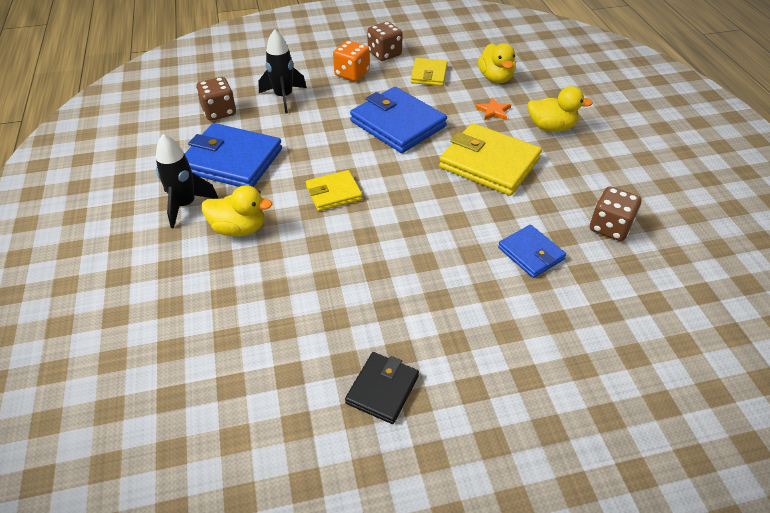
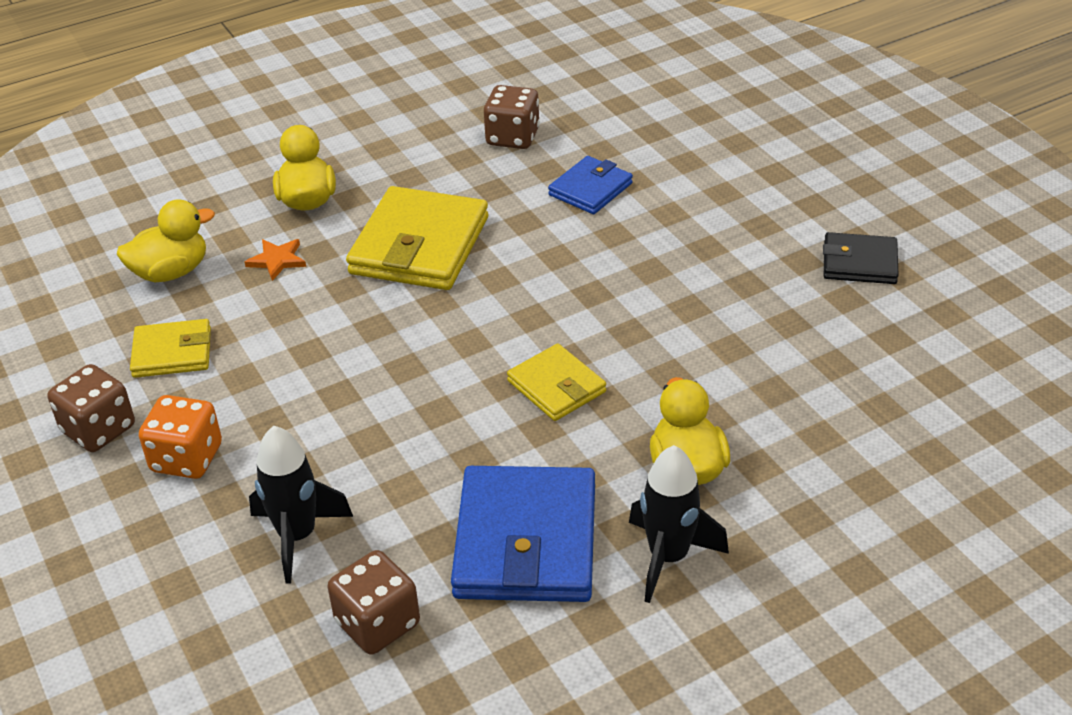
camera: 105 degrees left, 5 degrees down
(398, 124) = (345, 358): blue wallet -> none

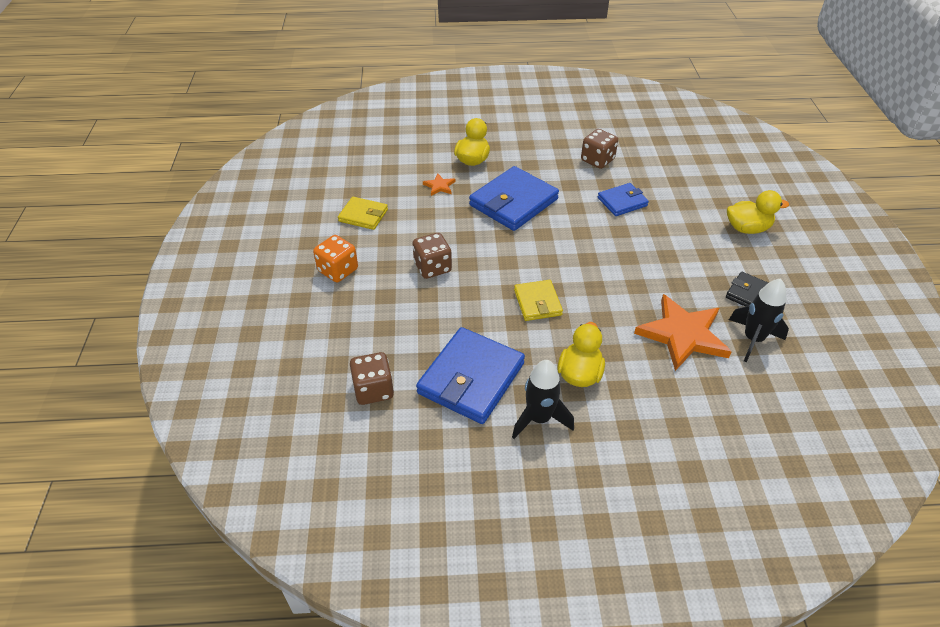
camera: 25 degrees right, 5 degrees up
(99, 429) = (308, 241): brown dice -> brown dice (432, 267)
(171, 272) = (387, 175): yellow duck -> yellow duck (747, 228)
(298, 536) = (364, 330): black rocket -> black rocket (753, 339)
(419, 246) = (513, 202): yellow wallet -> blue wallet
(797, 353) = (682, 334): none -> orange star

